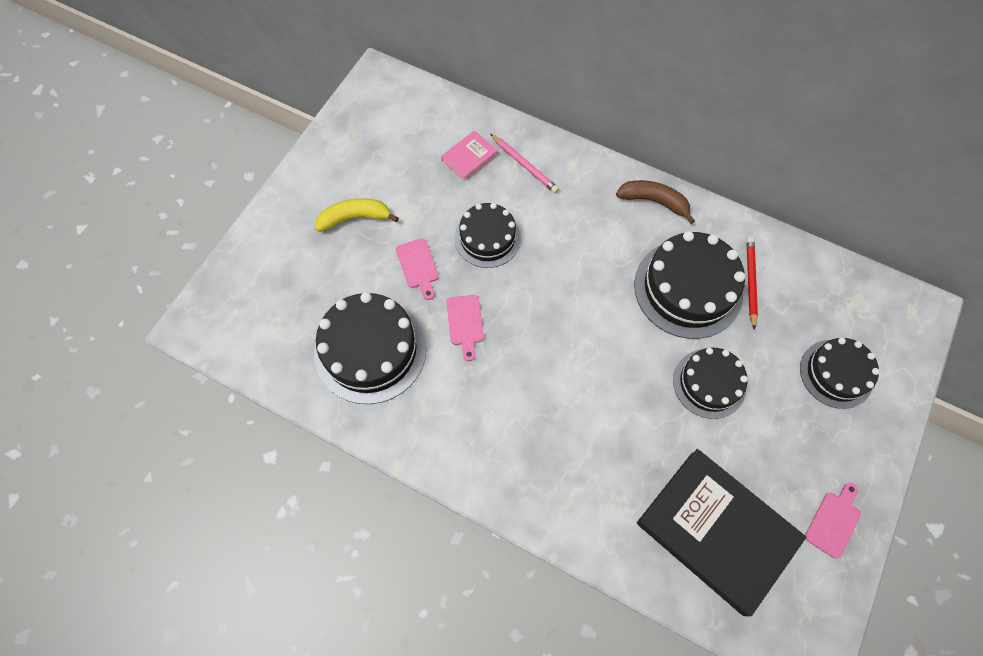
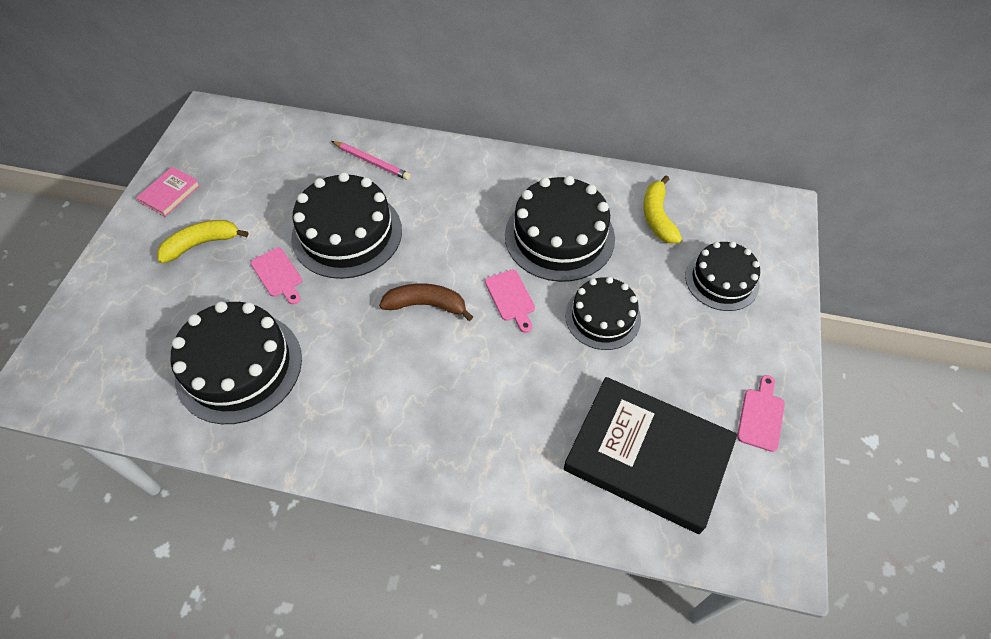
camera: 15 degrees left, 10 degrees down
(465, 323) = (338, 317): pink cutting board -> pink cutting board (511, 298)
(469, 157) = (314, 166): pink book -> pink book (170, 193)
(487, 238) = (347, 234): black cake -> black cake, size x1.58
(654, 201) = (507, 168): brown banana -> brown banana (426, 305)
(750, 282) = (617, 218): red pencil -> none
(790, 290) = (657, 217): none -> yellow banana

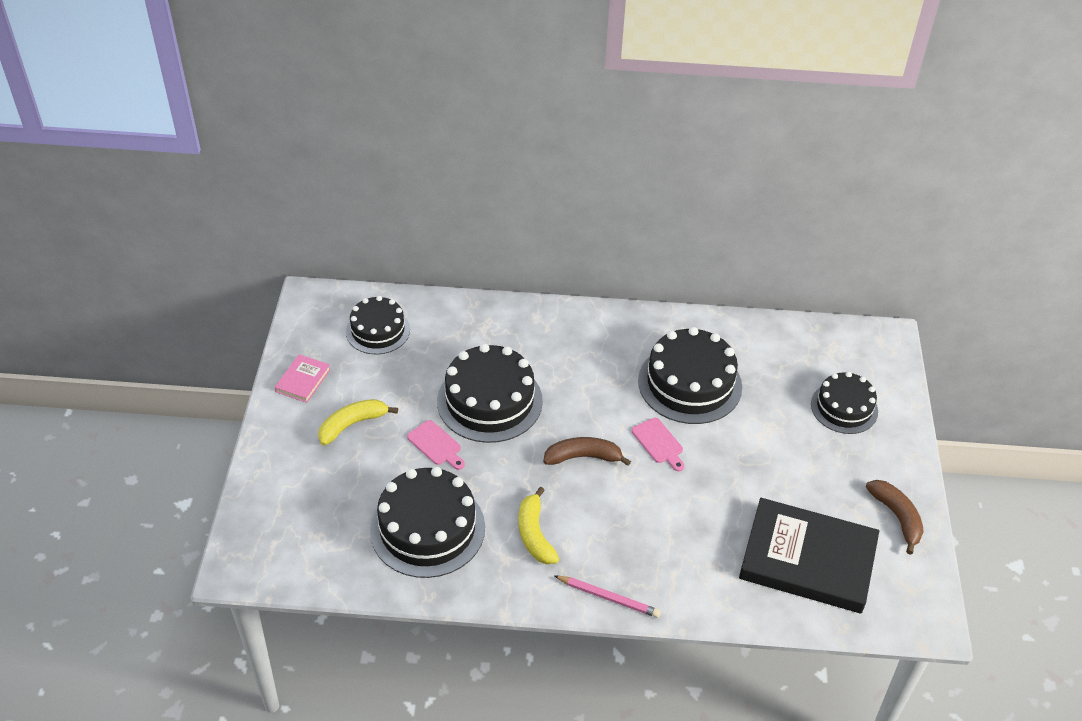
camera: 10 degrees left, 10 degrees down
(372, 162) = (493, 331): pink pencil -> pink pencil (608, 597)
(602, 317) = (745, 450): black cake -> black cake (378, 330)
(657, 217) = (776, 357): yellow banana -> yellow banana (534, 534)
(761, 416) = (897, 517): pink cutting board -> brown banana

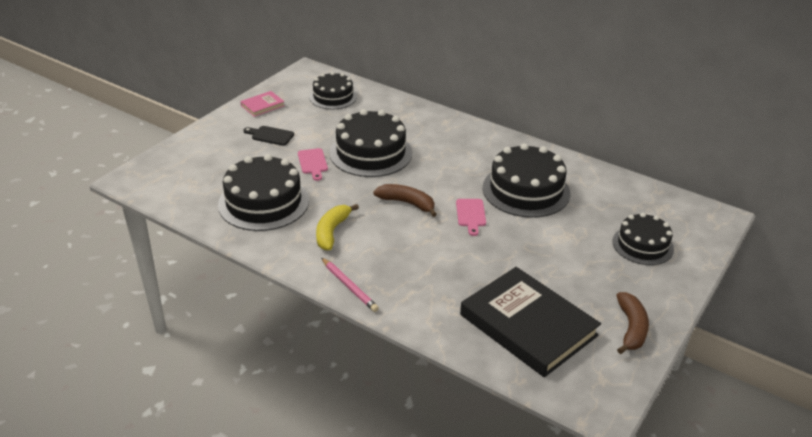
camera: 30 degrees right, 10 degrees down
(352, 424) = (270, 135): yellow banana -> black cutting board

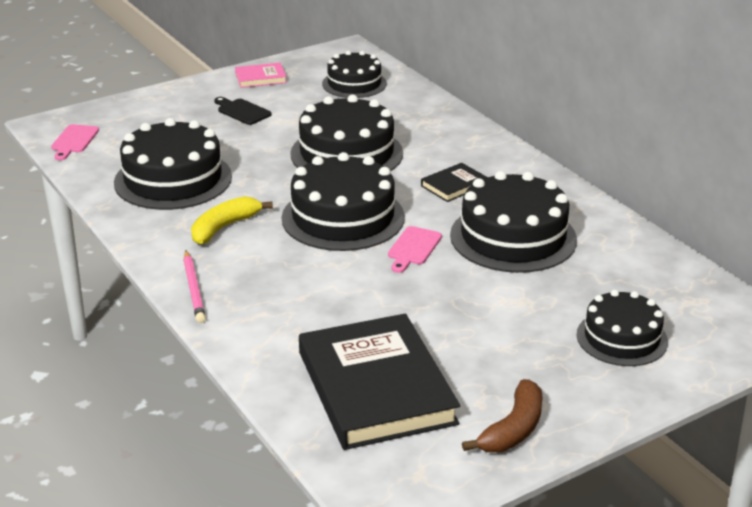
camera: 25 degrees right, 5 degrees down
(313, 163) = (266, 150): pink cutting board -> pink cutting board (74, 141)
(407, 203) = (343, 217): brown banana -> black cake
(460, 161) = (454, 185): none -> black book

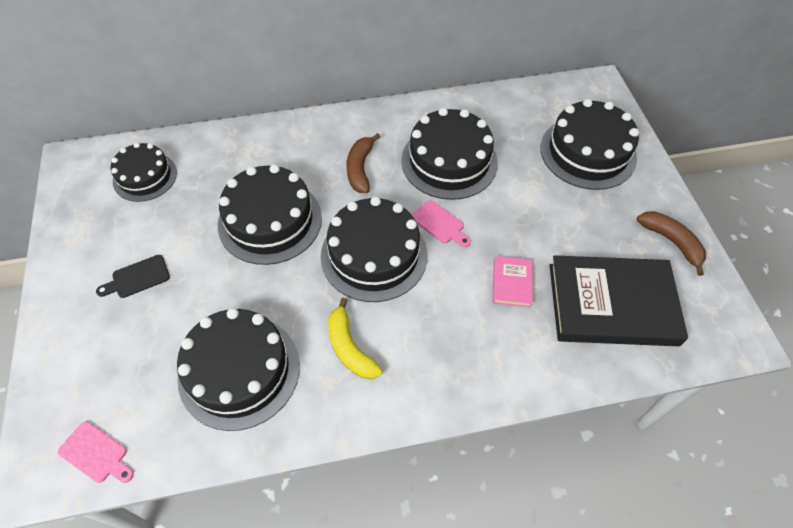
camera: 70 degrees left, 25 degrees up
(194, 289) = (442, 397): pink pencil -> none
(260, 78) = (77, 244): pink book -> pink book (511, 283)
(454, 185) = (360, 169): black book -> brown banana
(622, 338) = (588, 152): black cake -> black cake, size x1.58

